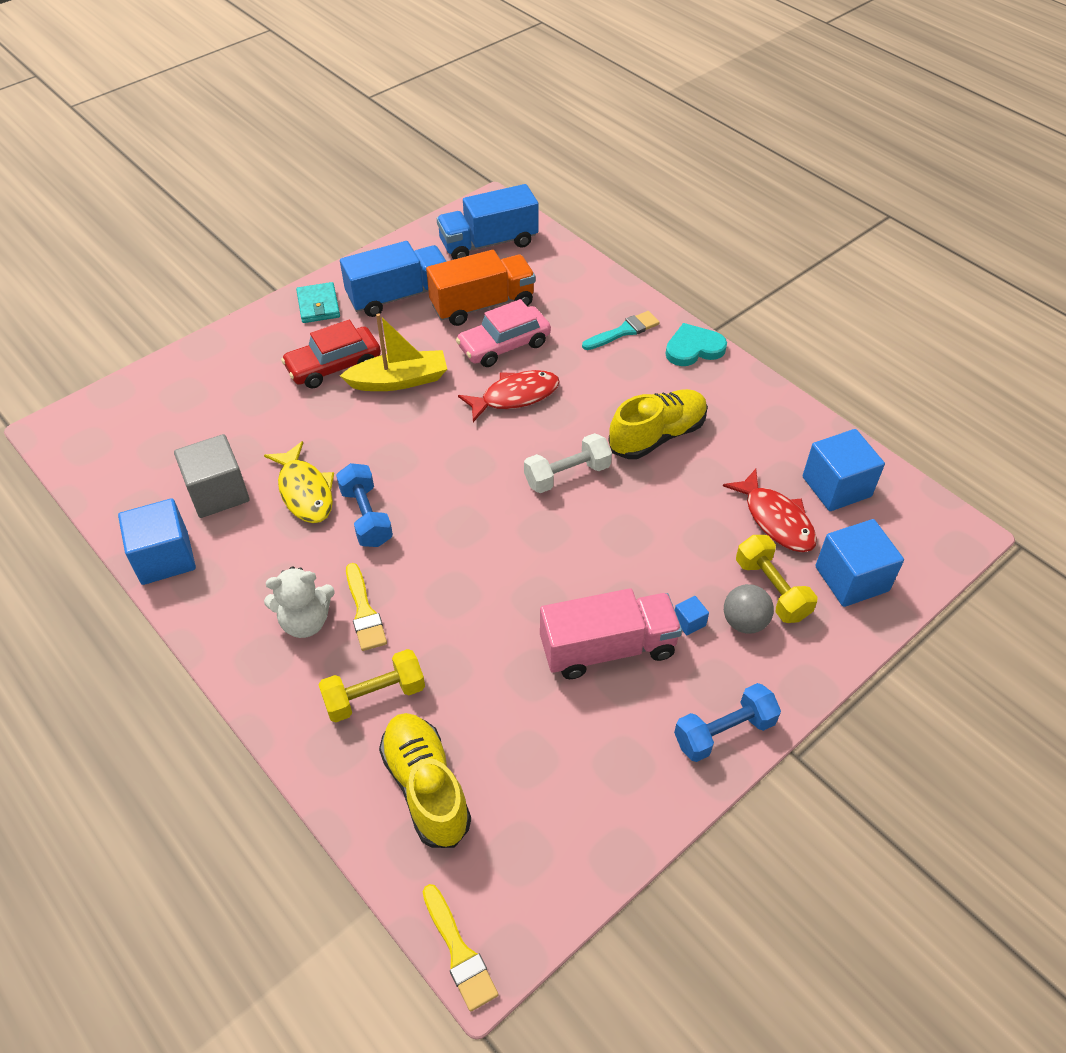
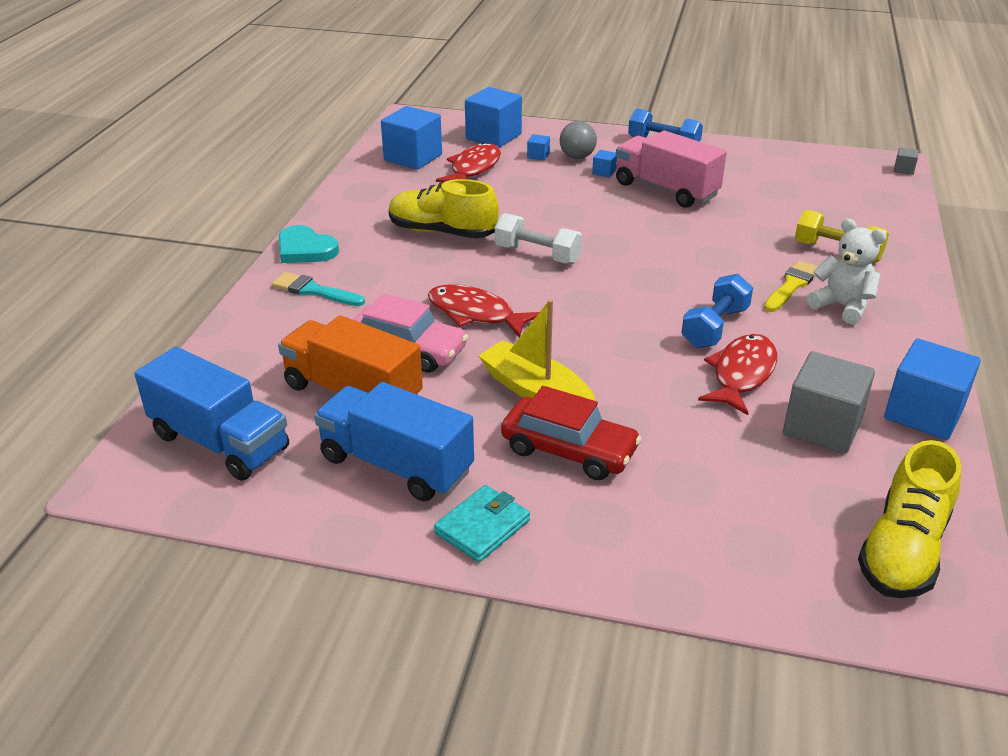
camera: 125 degrees left, 15 degrees down
(305, 491) = (741, 374): yellow fish -> red fish
(426, 787) = (852, 210): yellow shoe -> yellow shoe (903, 550)
(459, 952) = (904, 169): yellow brush -> grey cube
(771, 589) = (538, 156): yellow dumbbell -> blue cube

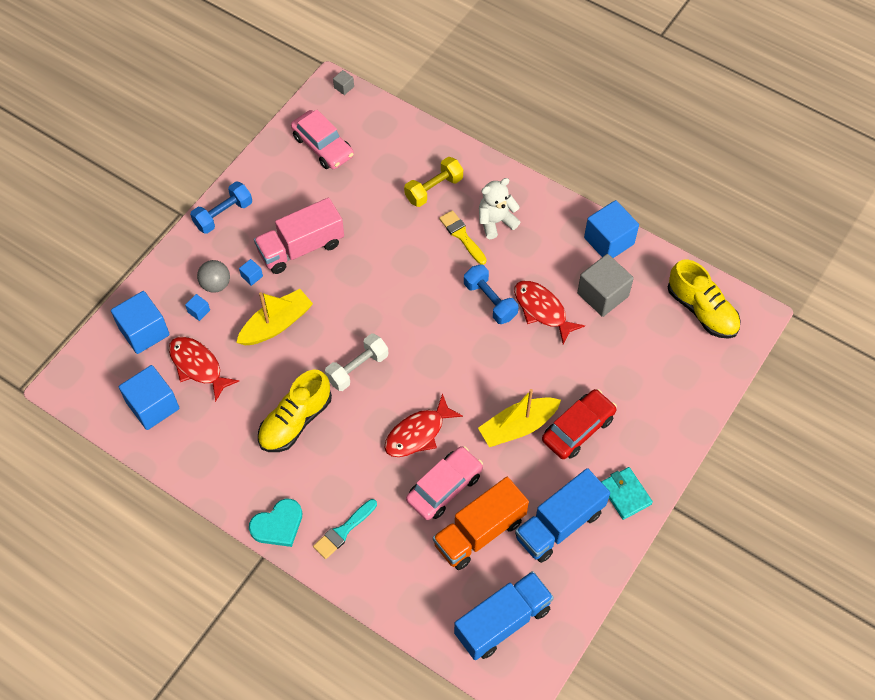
camera: 70 degrees left, 25 degrees up
(556, 197) = (276, 324): none -> yellow boat
(810, 174) = (323, 146): none -> pink car

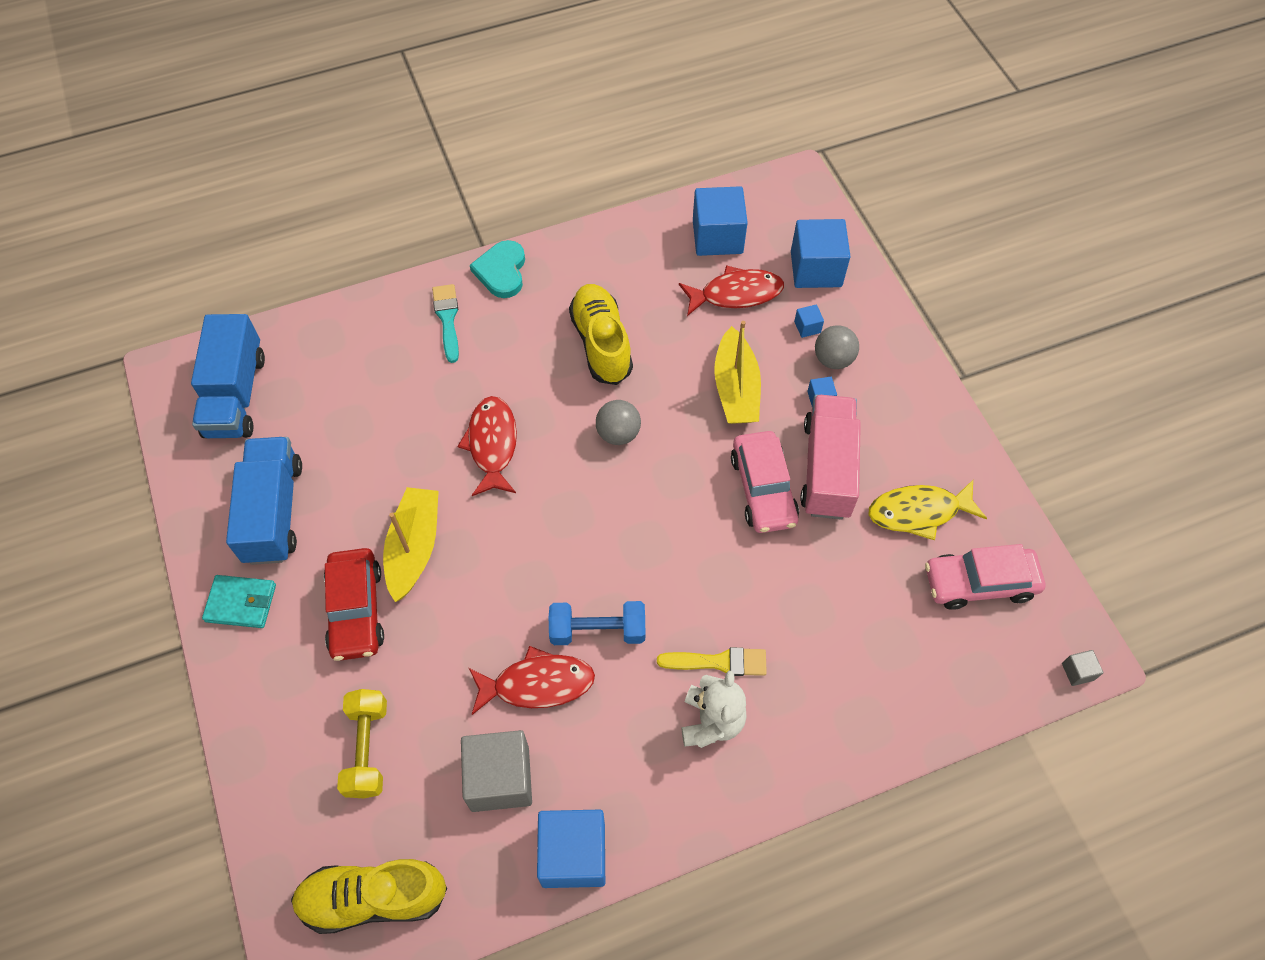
camera: 125 degrees right, 0 degrees up
(223, 215) = (932, 415): blue dumbbell -> none
(298, 191) = (918, 512): none -> yellow fish
(357, 368) = (618, 433): white dumbbell -> grey ball
(434, 189) = (818, 676): yellow dumbbell -> yellow dumbbell (367, 749)
(444, 487) = (412, 431): pink car -> pink car (763, 489)
(479, 532) = (337, 432): orange truck -> none

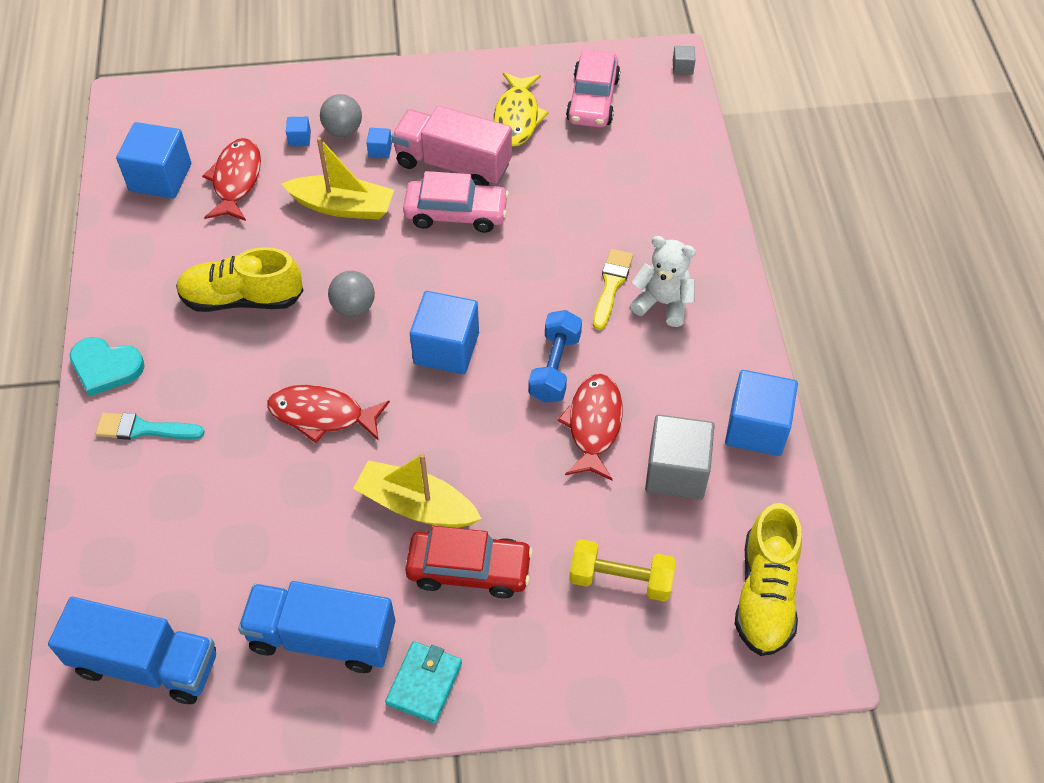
camera: 75 degrees left, 5 degrees down
(816, 269) = (238, 115): blue cube -> blue cube (446, 348)

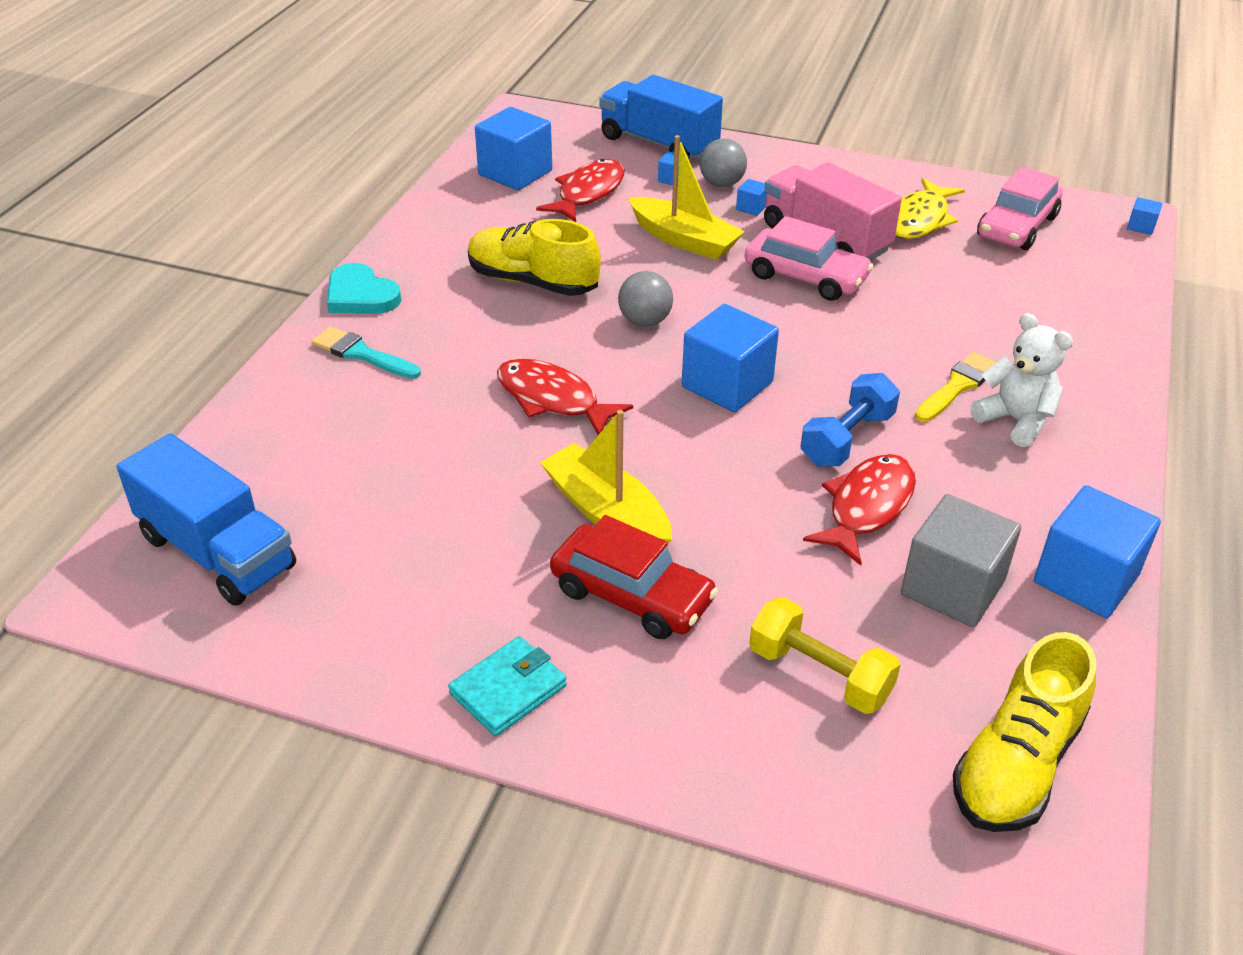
camera: 25 degrees right, 15 degrees down
(322, 638) = (420, 599): blue truck -> blue truck (658, 144)
(682, 67) = (1141, 226): grey cube -> blue cube

